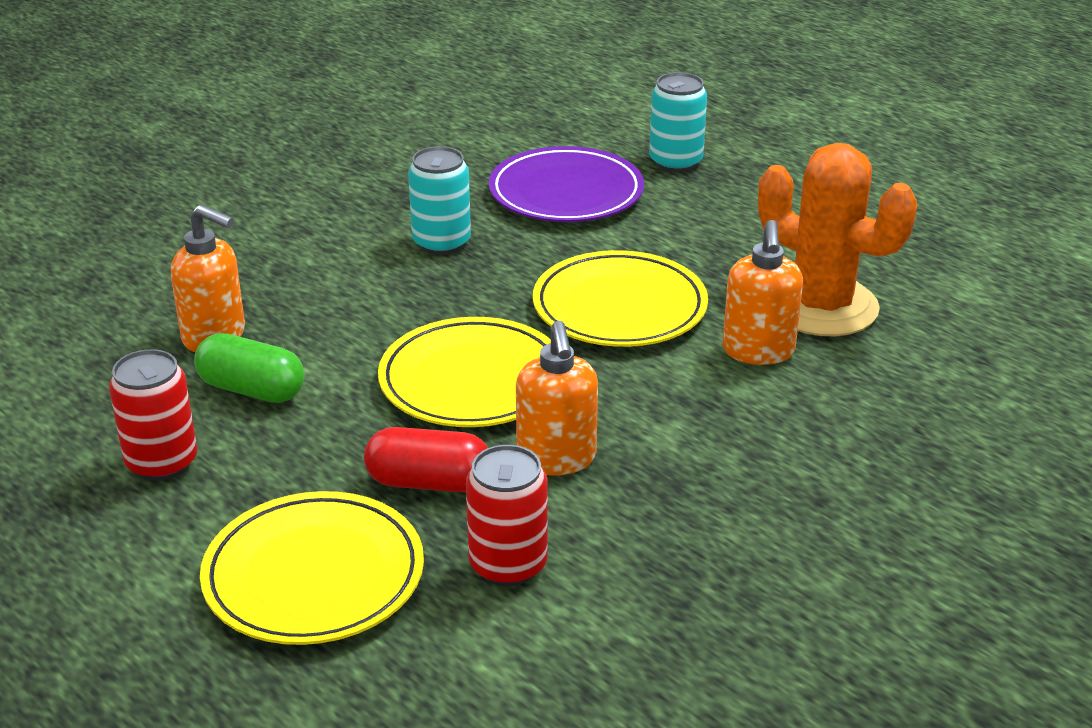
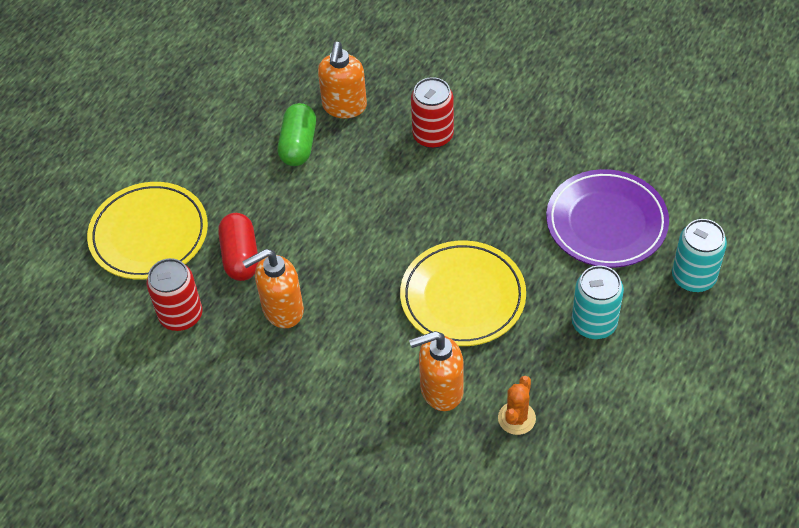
camera: 75 degrees right, 20 degrees up
(162, 462) = (220, 135): red can -> red can (433, 136)
(441, 243) = (501, 175): turquoise can -> turquoise can (594, 323)
(472, 381) = (346, 244): yellow plate -> none
(821, 306) = (516, 418): orange cactus -> orange cactus, size x0.44

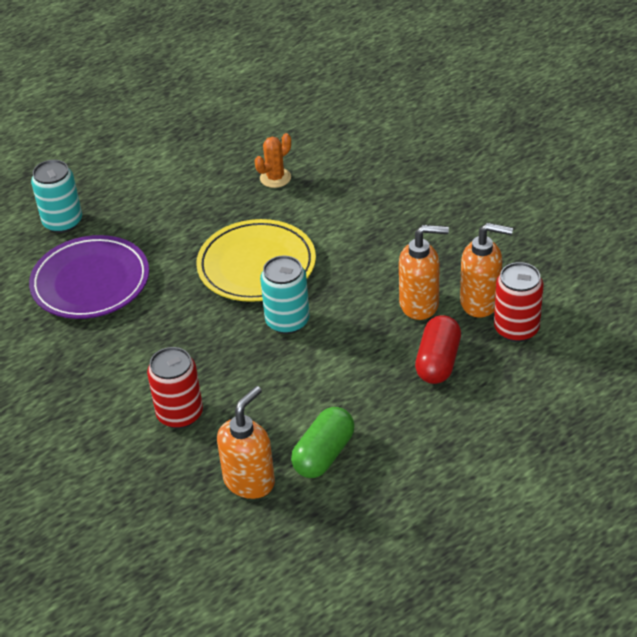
camera: 155 degrees left, 10 degrees down
(149, 234) = (524, 413): yellow plate -> none
(441, 390) = (320, 210): orange soap dispenser -> orange soap dispenser (480, 302)
(594, 323) = (167, 216): turquoise can -> turquoise can (287, 321)

